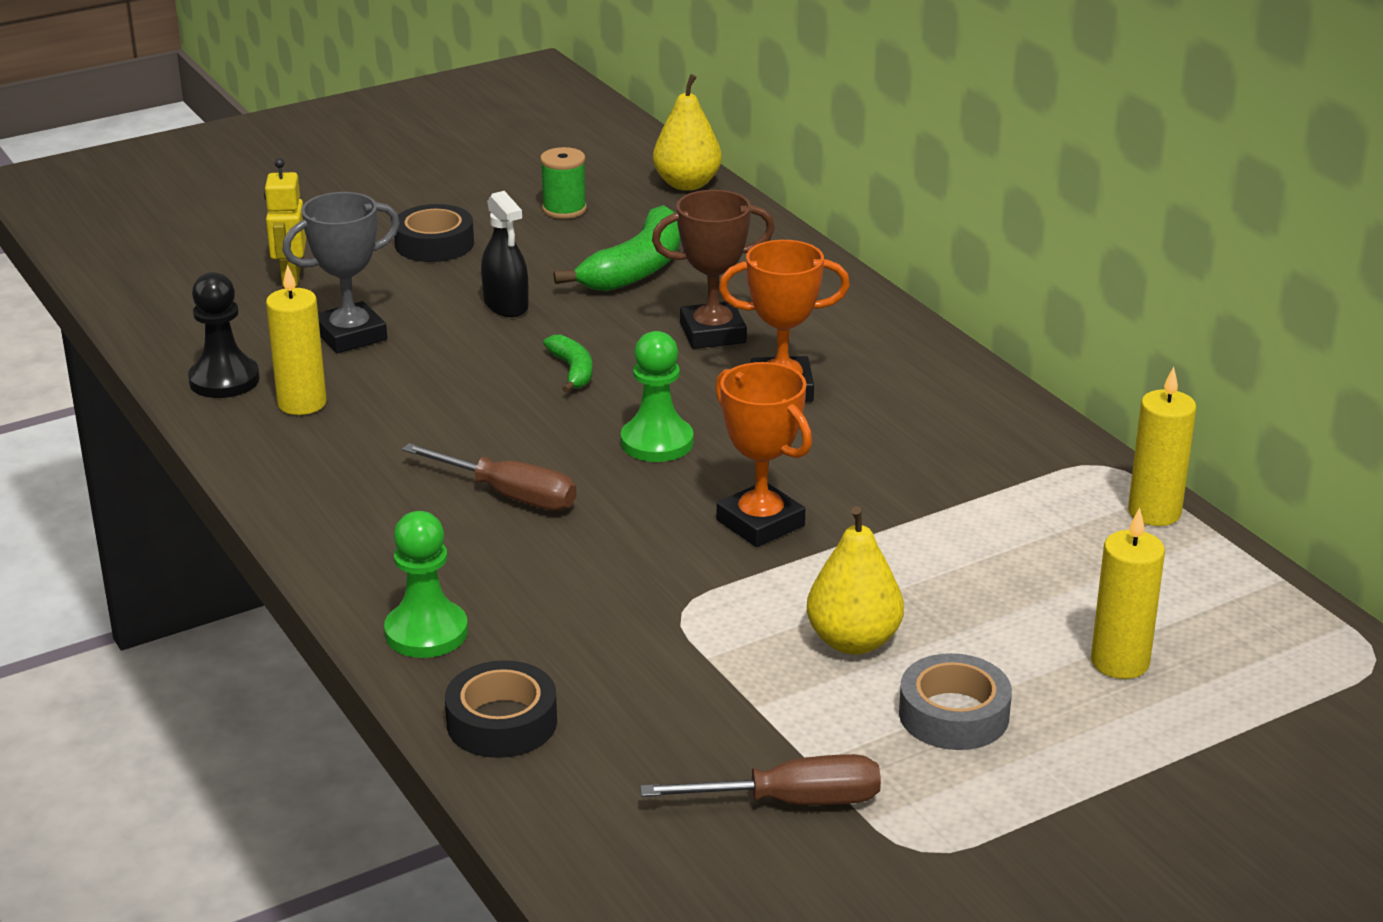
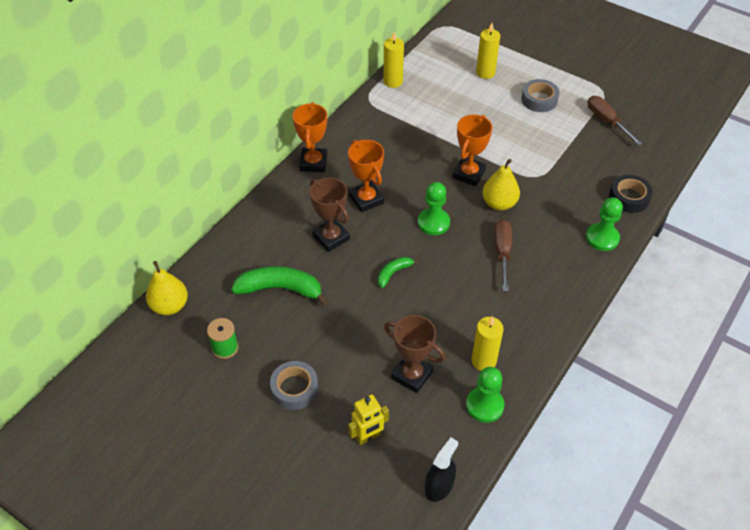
camera: 115 degrees left, 20 degrees up
(224, 380) = (484, 405): black pawn -> green pawn
(350, 335) = (412, 375): grey trophy -> brown trophy
(434, 244) = (294, 388): black tape -> grey tape
(506, 305) = (346, 325): black spray bottle -> black spray bottle (439, 486)
(853, 641) = (520, 130): yellow pear -> yellow pear (499, 203)
(930, 357) = (313, 163): none -> orange trophy

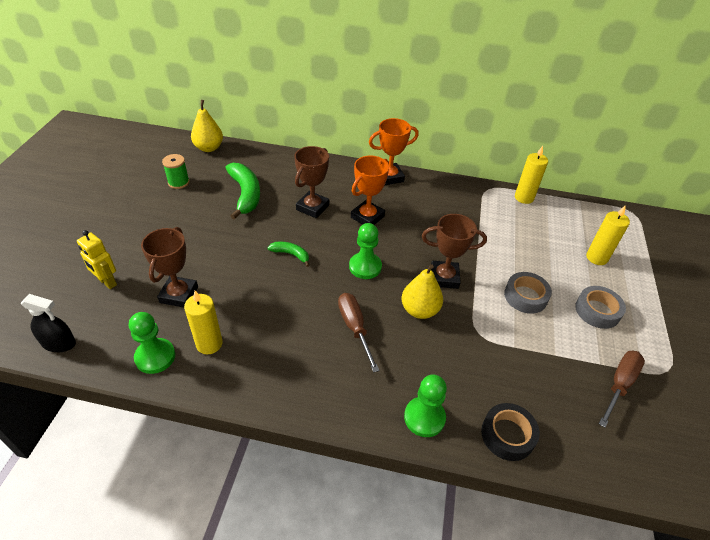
camera: 65 degrees right, 5 degrees down
(294, 388) = (148, 227): grey tape -> grey tape (525, 296)
(469, 174) = (444, 277): orange trophy -> brown trophy
(502, 252) = (354, 328): brown screwdriver -> brown screwdriver turned 90 degrees counterclockwise

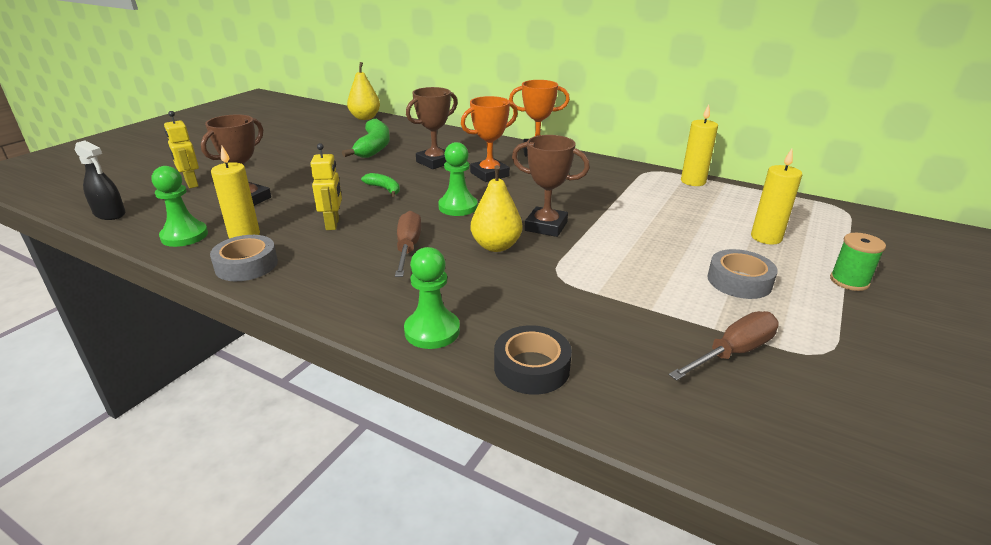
camera: 20 degrees right, 15 degrees down
(178, 182) = (317, 134): green spool -> green spool (849, 281)
(276, 312) = (333, 224): none -> yellow robot
(525, 296) = (642, 255): grey tape -> grey tape (246, 265)

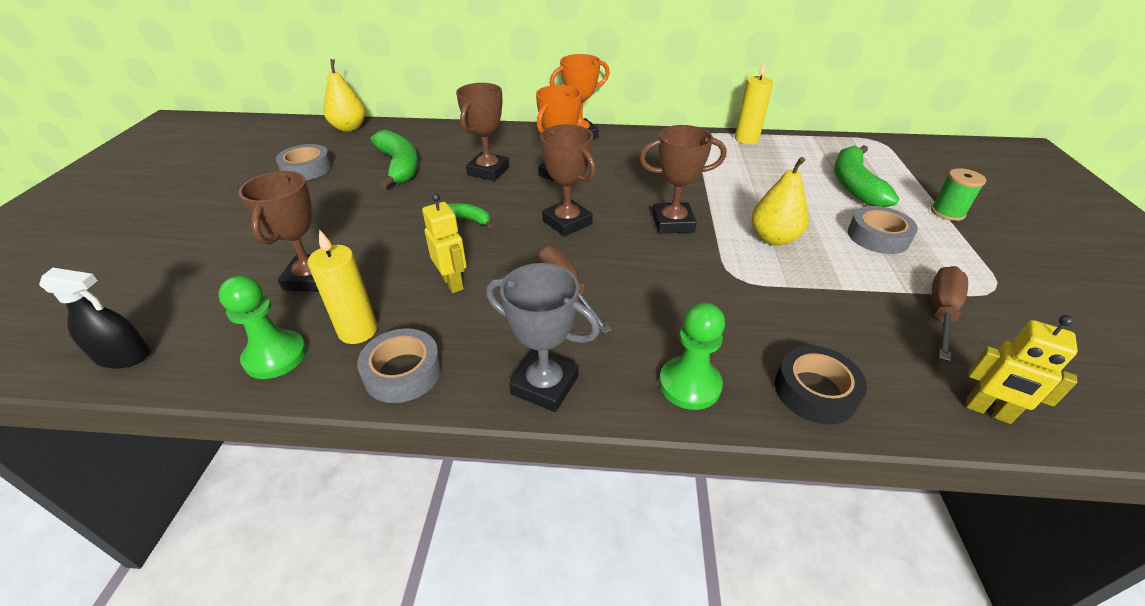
camera: 25 degrees left, 10 degrees up
(191, 184) = (205, 275): yellow robot -> yellow robot (988, 411)
(311, 137) = (307, 169): none -> grey tape
(327, 299) = (545, 385): none -> grey trophy
(458, 207) = (567, 222): green pawn -> brown trophy
(496, 246) = (650, 260): yellow pear -> yellow pear (773, 238)
(766, 238) = (854, 185): yellow candle -> green banana

